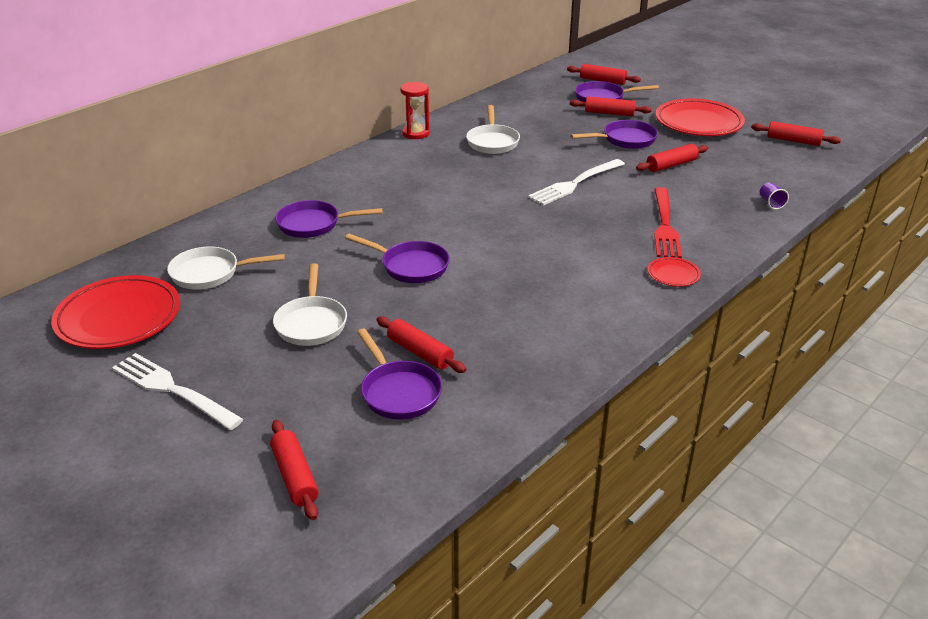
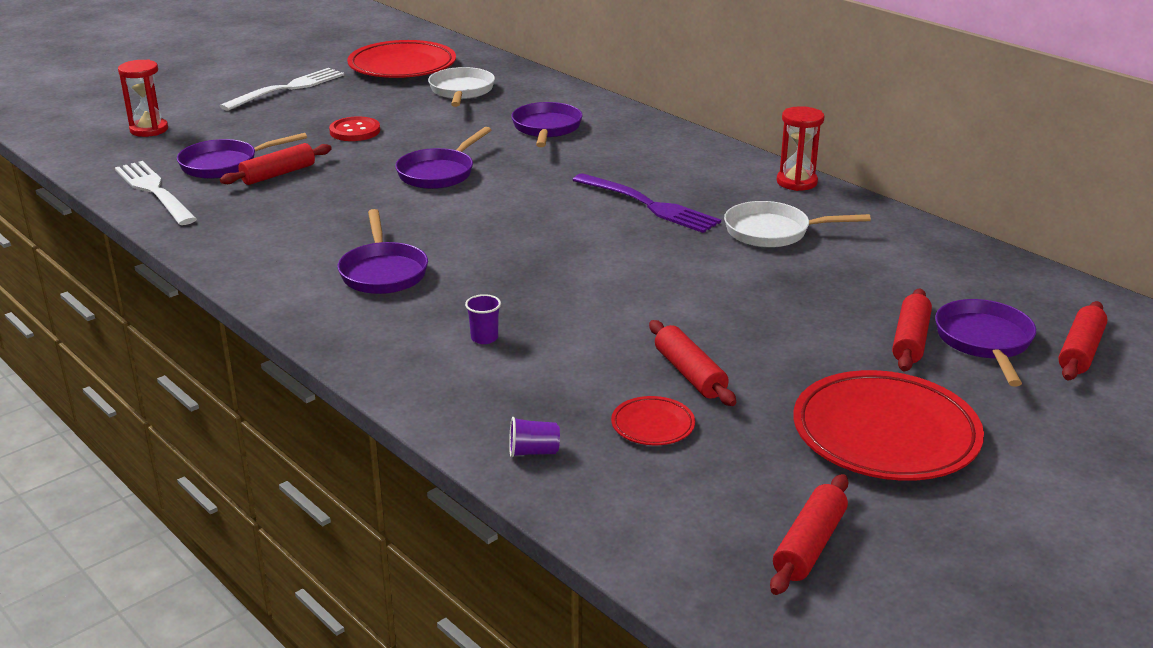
camera: 95 degrees right, 5 degrees down
(295, 476) = (149, 130): red rolling pin -> red hourglass
(311, 323) = (355, 131): white pan -> red button
(459, 179) = (648, 205): none -> purple fork
(575, 183) = (629, 282): white fork -> white fork (154, 191)
(625, 140) = (792, 343): purple pan -> purple pan (383, 272)
(665, 225) = (484, 338): red fork -> purple cup
(673, 274) = (351, 325): red plate -> red plate (653, 425)

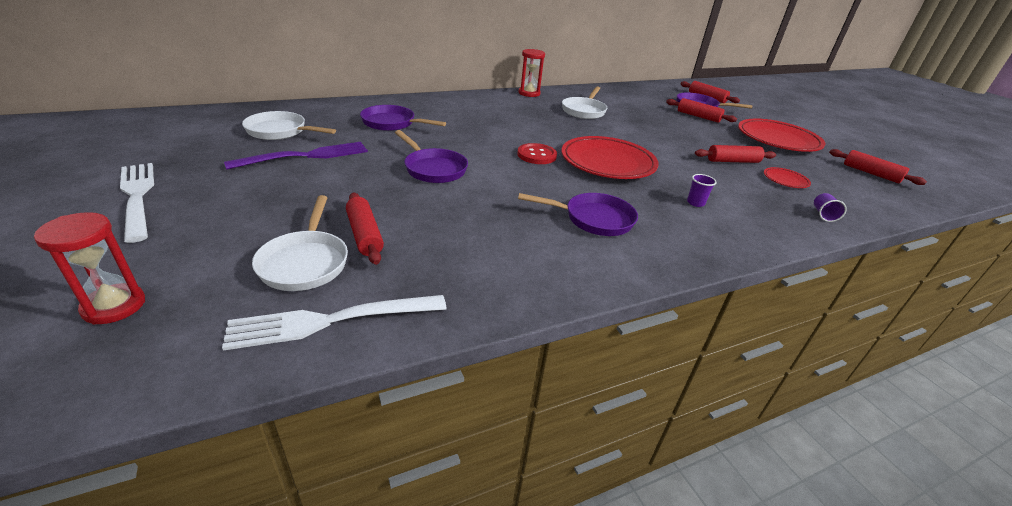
camera: 75 degrees left, 5 degrees up
(224, 165) = (305, 262): purple pan -> white pan
(355, 131) = (306, 184): red button -> red button (536, 155)
(402, 66) = (180, 139): red plate -> red plate (607, 162)
(648, 205) = (534, 126): purple fork -> purple fork (305, 156)

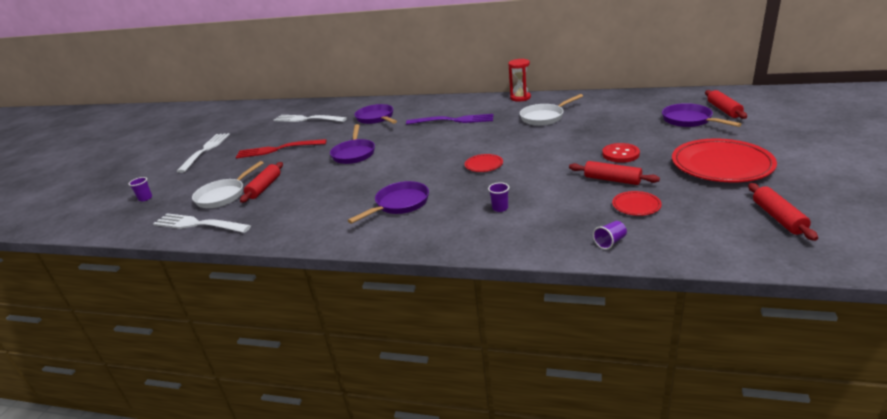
camera: 45 degrees right, 5 degrees down
(114, 306) = (145, 198): red hourglass -> purple cup
(280, 131) = (307, 119): white pan -> white fork
(296, 177) = (278, 149): none -> red fork
(305, 156) = (299, 137): purple fork -> purple fork (453, 120)
(536, 155) = (437, 152): red button -> red button (620, 154)
(594, 219) = (399, 204): purple pan -> purple pan turned 90 degrees counterclockwise
(607, 162) = (484, 165): red plate -> red plate, size x0.46
(698, 116) = (665, 131): red rolling pin -> none

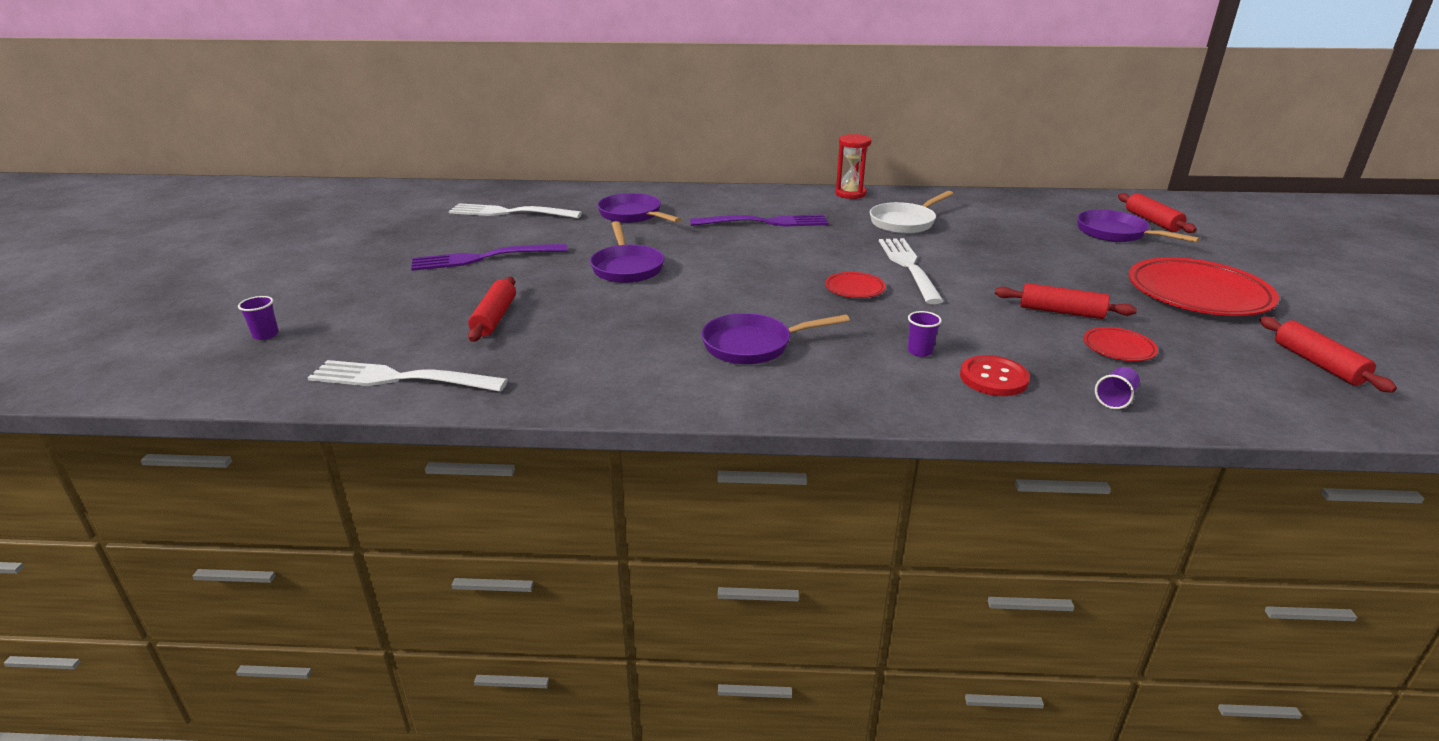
camera: 15 degrees left, 0 degrees up
(205, 150) = (344, 257): white fork -> white fork (909, 267)
(223, 195) = (423, 331): white pan -> none
(278, 149) = (484, 258): red fork -> purple fork
(399, 204) = (753, 345): purple pan -> purple pan turned 135 degrees counterclockwise
(620, 154) = (1050, 276): red button -> red button (993, 378)

